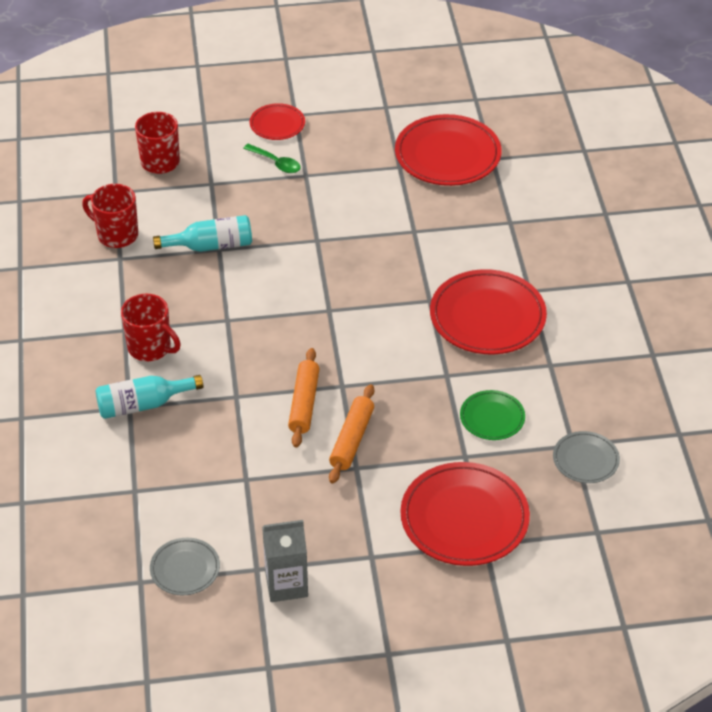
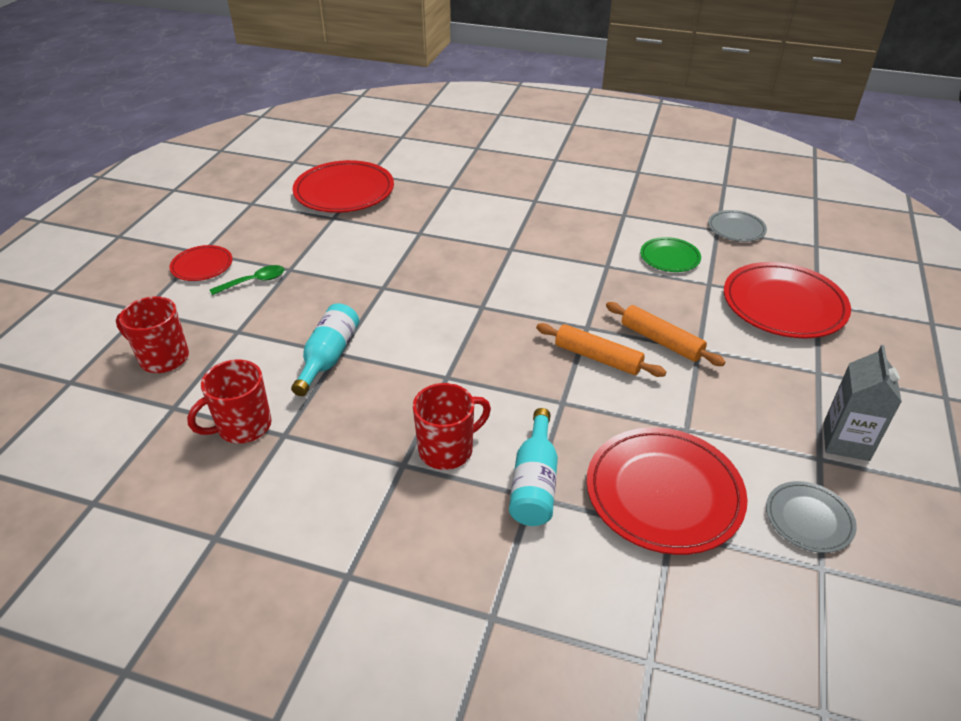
camera: 65 degrees left, 5 degrees down
(487, 317) = (550, 227): red plate -> red plate (663, 493)

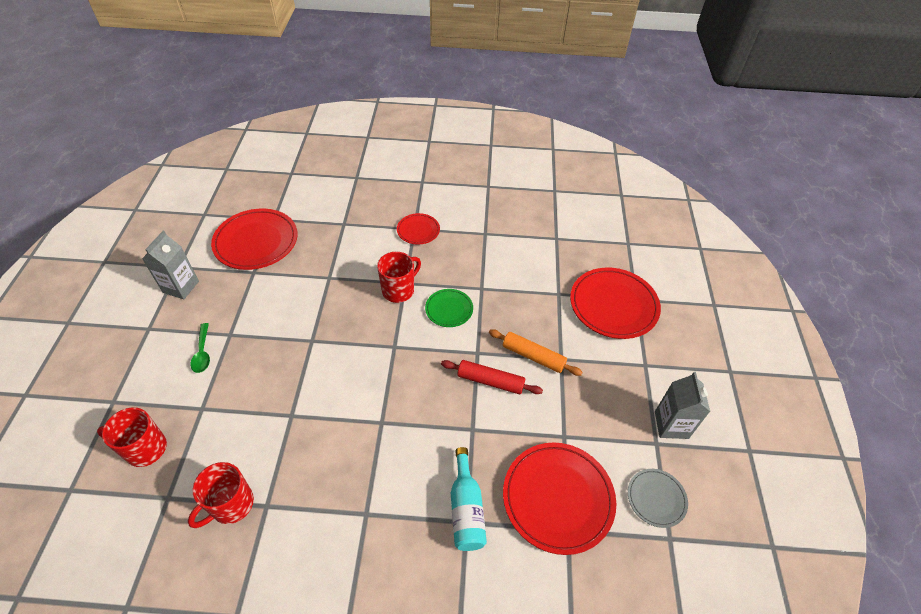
camera: 15 degrees left, 10 degrees up
(202, 266) = (153, 344): red plate -> red plate (418, 230)
(248, 220) = (181, 287): none -> grey carton
(254, 282) = (202, 353): green spoon -> green spoon turned 120 degrees clockwise
(328, 357) = (284, 421): turquoise bottle -> none
(447, 450) = (396, 492): red mug -> red mug (399, 290)
(598, 357) = (490, 381): orange rolling pin -> red rolling pin
(669, 257) = (526, 272): green plate -> green plate (449, 309)
(736, 229) = (569, 235): grey plate -> none

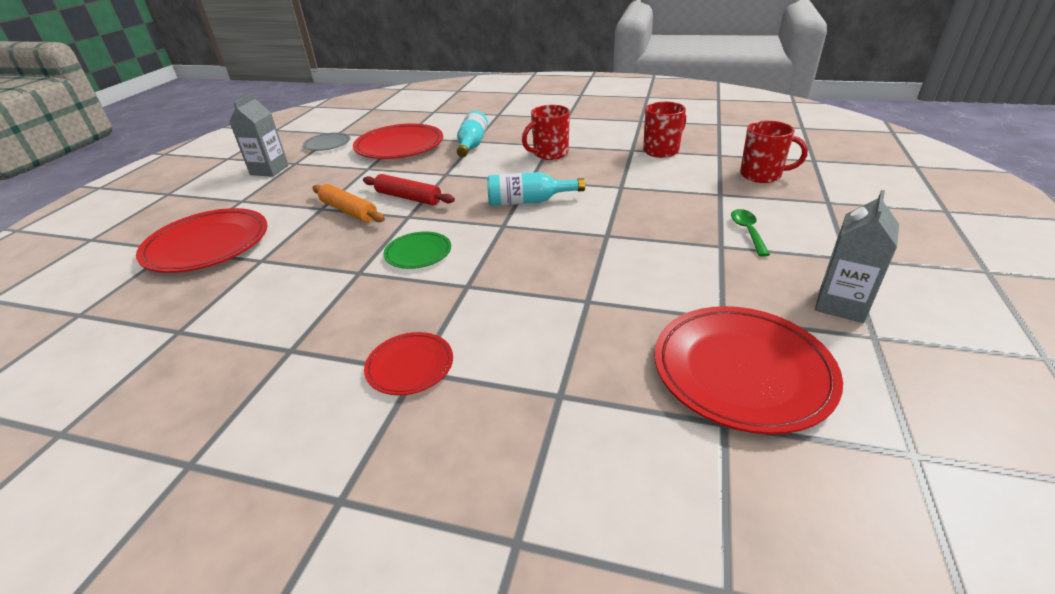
camera: 165 degrees left, 15 degrees down
(377, 383) = (528, 201): none -> turquoise bottle
(399, 290) = (479, 277): red mug -> red mug (549, 154)

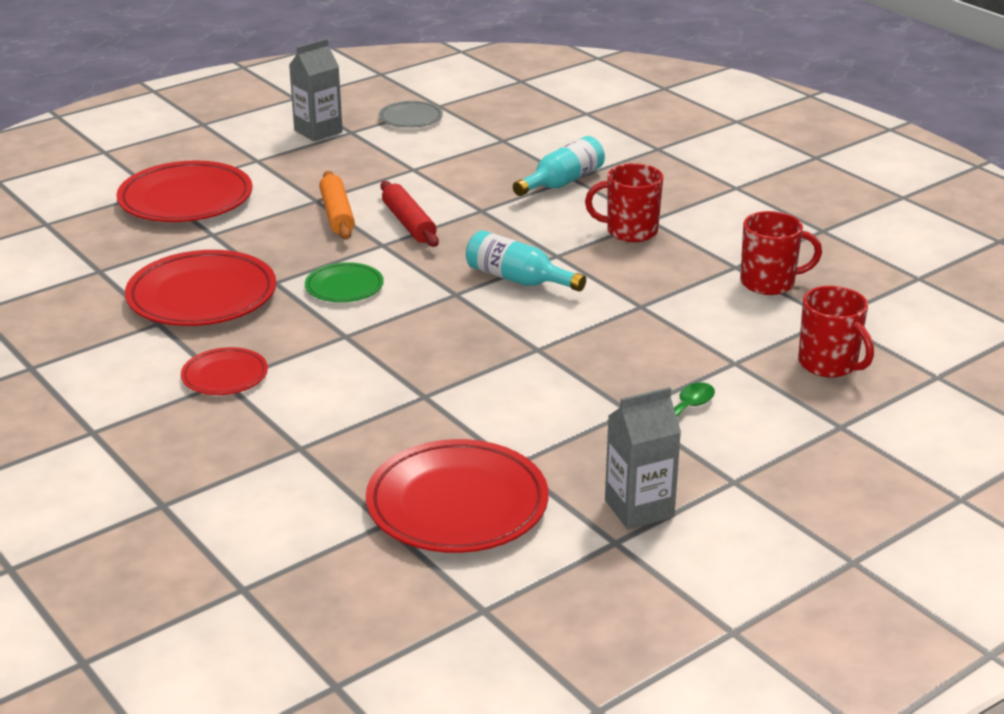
camera: 35 degrees right, 5 degrees down
(399, 146) = (481, 152): red plate -> red plate (202, 296)

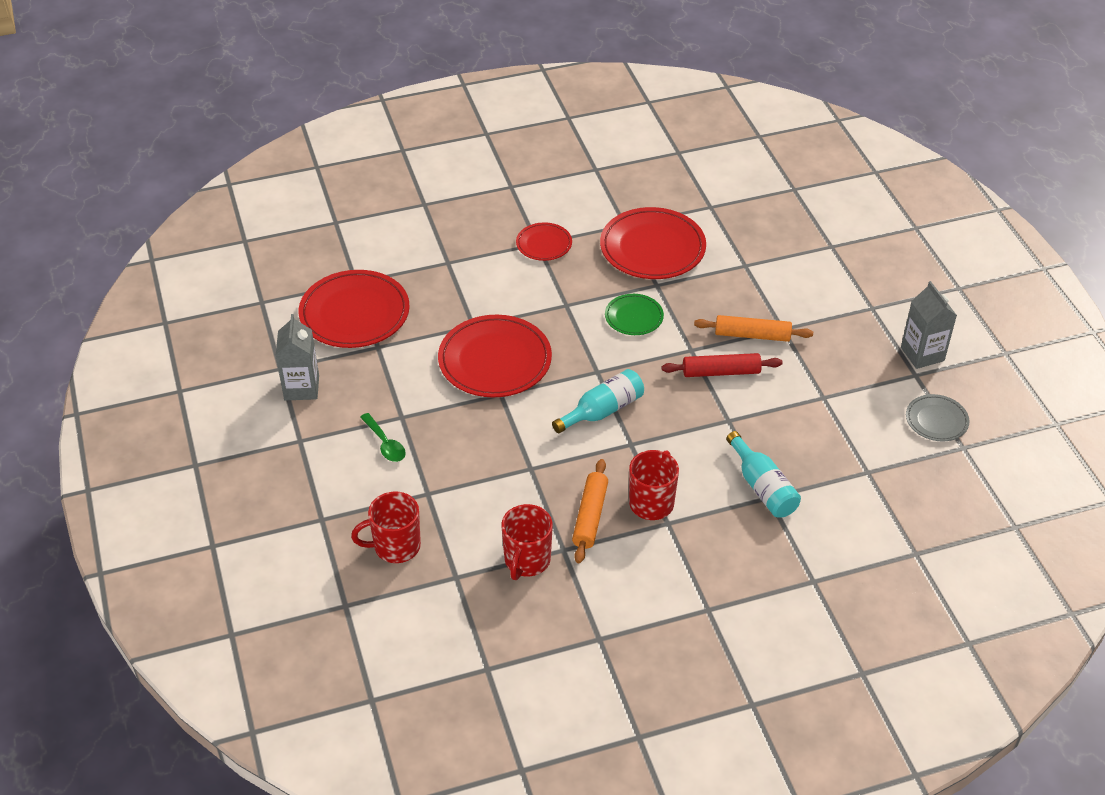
camera: 110 degrees right, 15 degrees up
(185, 199) = (810, 259): red plate -> red plate (495, 360)
(678, 260) = (590, 516): none -> orange rolling pin

